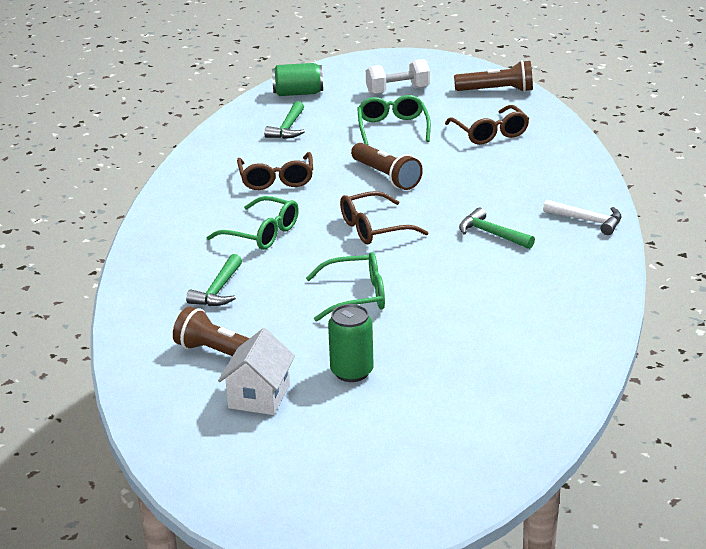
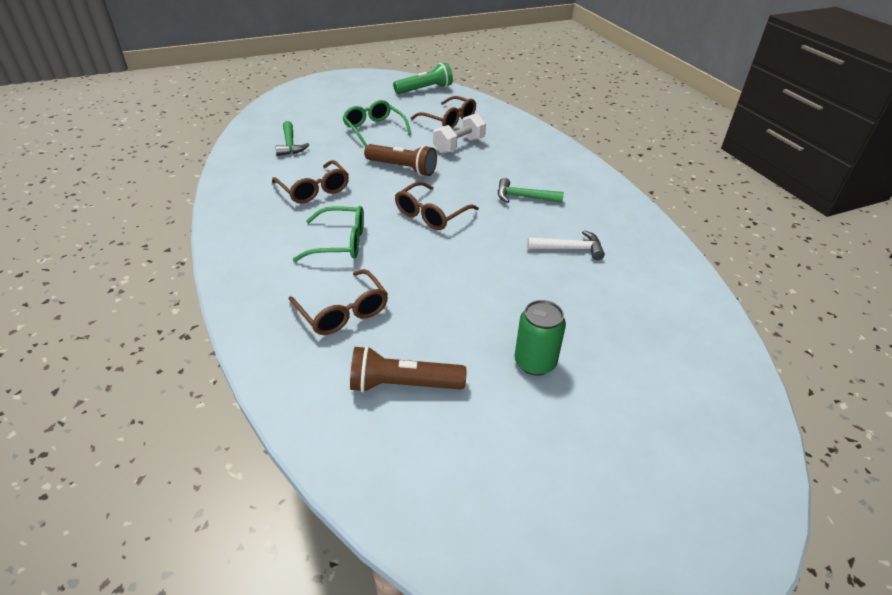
camera: 30 degrees left, 10 degrees up
(218, 290) = (343, 312): green hammer -> brown glasses
(259, 396) = (476, 424): white house -> none
(298, 93) = (276, 116): green can -> none
(356, 296) = (471, 281): green glasses -> none
(398, 91) = (354, 101): white dumbbell -> white dumbbell (459, 146)
(497, 91) = (425, 89): brown flashlight -> green flashlight
(588, 221) = (578, 171): white hammer -> white hammer (570, 249)

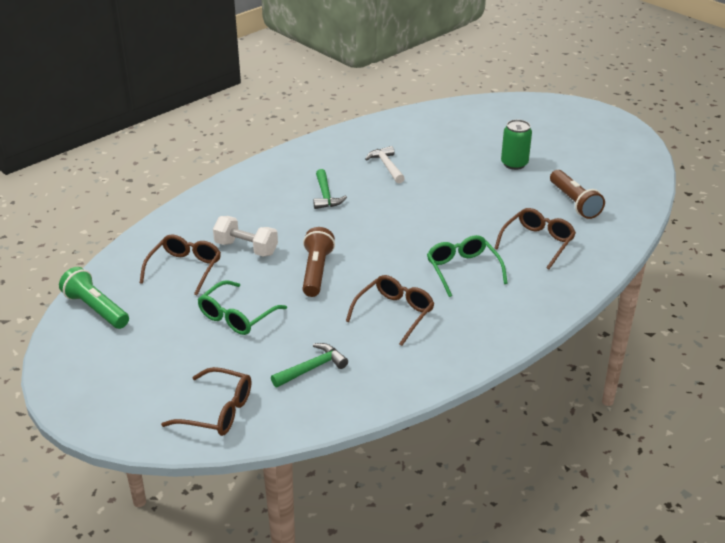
camera: 110 degrees left, 5 degrees down
(431, 214) = (387, 235): brown glasses -> brown glasses (218, 411)

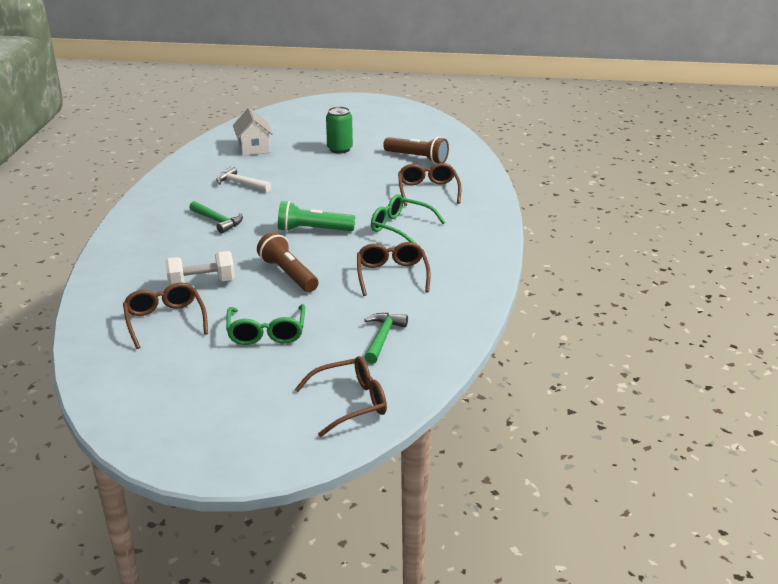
camera: 40 degrees left, 5 degrees down
(96, 309) = (120, 387): green flashlight -> green flashlight (313, 230)
(441, 134) = (254, 148): none -> white house

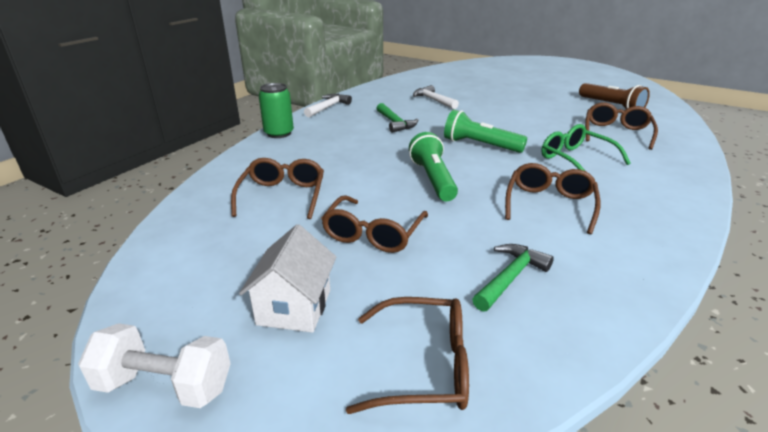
camera: 25 degrees right, 0 degrees up
(131, 215) = (328, 107): none -> white hammer
(201, 283) = (343, 169): white dumbbell -> white dumbbell (165, 385)
(254, 148) = (460, 79): white house -> white house (294, 307)
(266, 333) = (373, 234): green glasses -> brown glasses
(288, 274) = (433, 179): brown flashlight -> green flashlight
(340, 149) = (536, 90): green can -> green can (279, 133)

